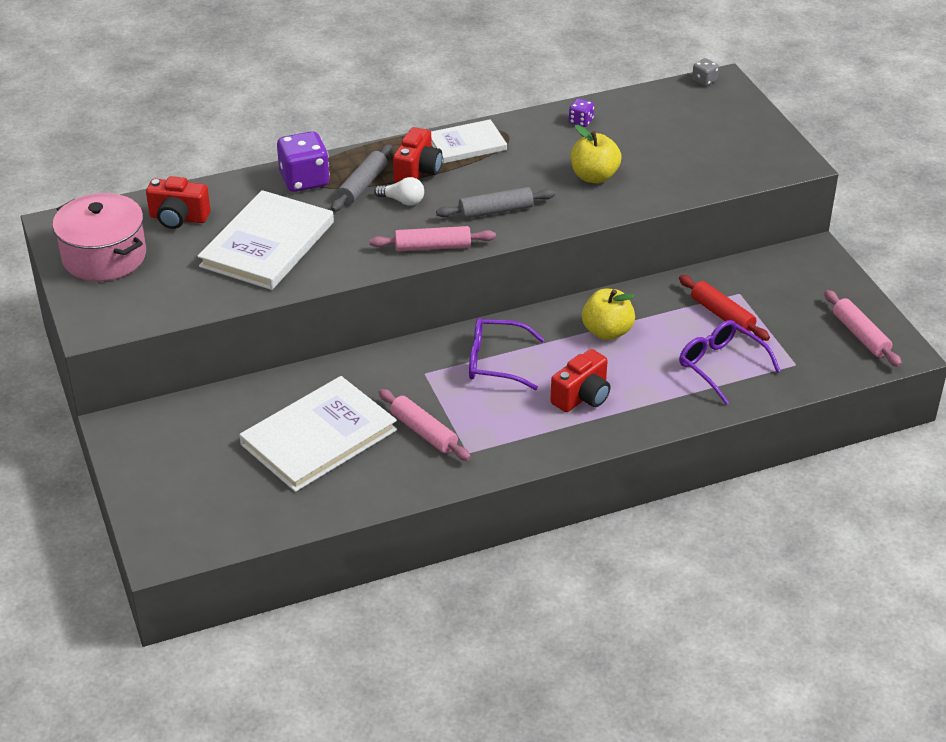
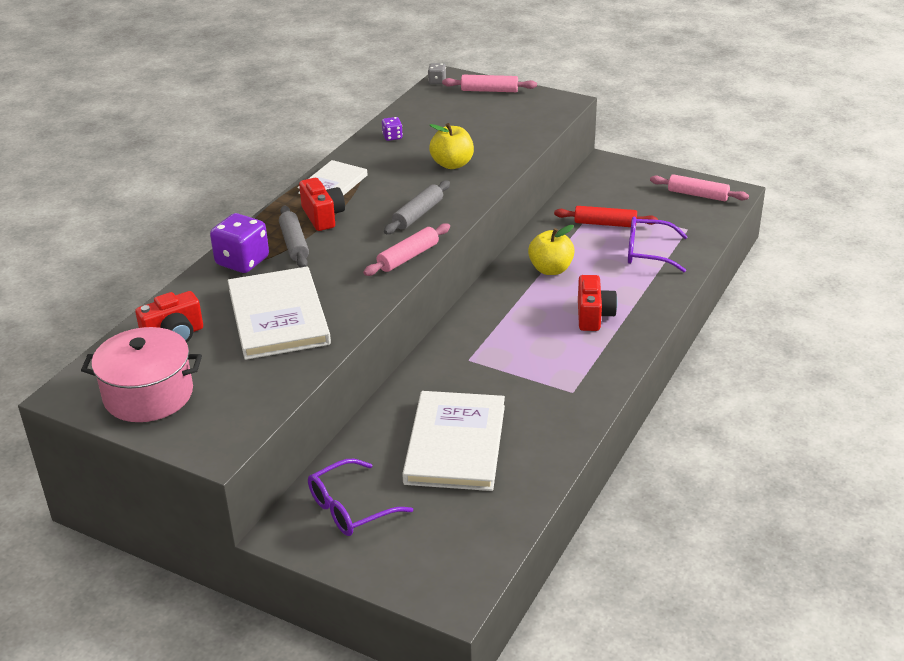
camera: 40 degrees left, 5 degrees down
(402, 201) = (340, 239): white light bulb -> none
(424, 432) = (524, 397): pink rolling pin -> pink rolling pin (489, 90)
(495, 362) = (506, 326): purple glasses -> purple glasses (350, 508)

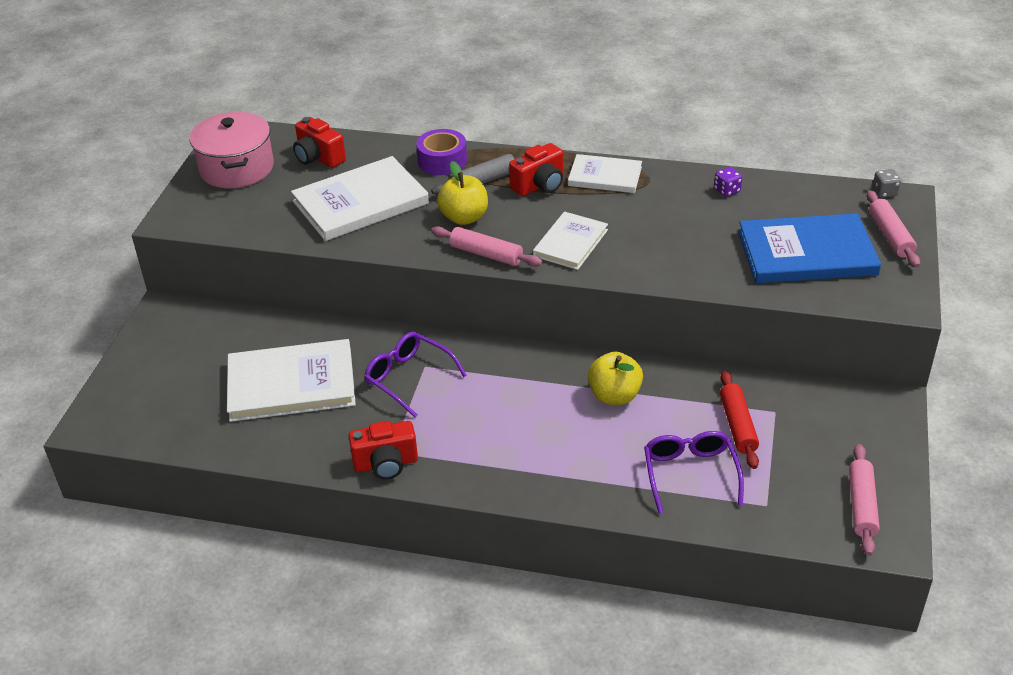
camera: 75 degrees right, 5 degrees up
(242, 261) = (442, 161): purple dice -> purple tape
(350, 508) = (196, 339): purple glasses -> purple glasses (408, 378)
(418, 214) = (570, 243): grey rolling pin -> white book
(452, 164) = (689, 244): yellow apple -> yellow apple (464, 217)
(491, 123) = (807, 253): none -> blue book
(593, 316) = (535, 446): red camera -> red camera (386, 464)

